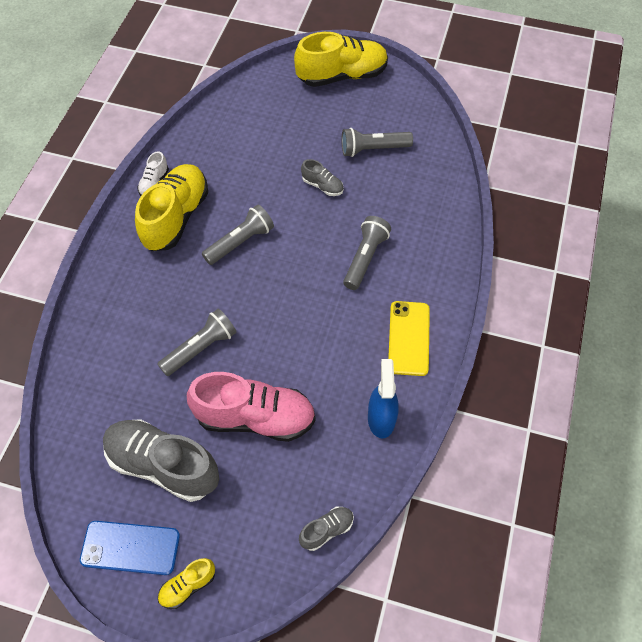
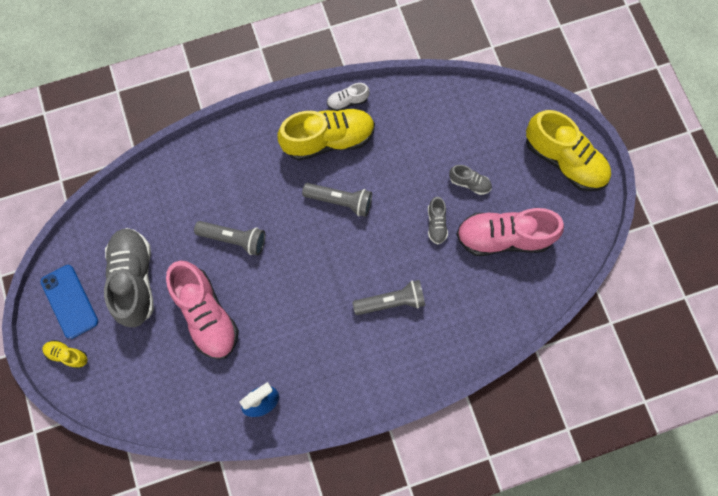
camera: 55 degrees right, 15 degrees up
(327, 530) = (157, 418): grey shoe -> grey shoe (469, 183)
(373, 149) = (503, 237): grey flashlight -> pink shoe
(409, 338) = (342, 380): yellow phone -> none

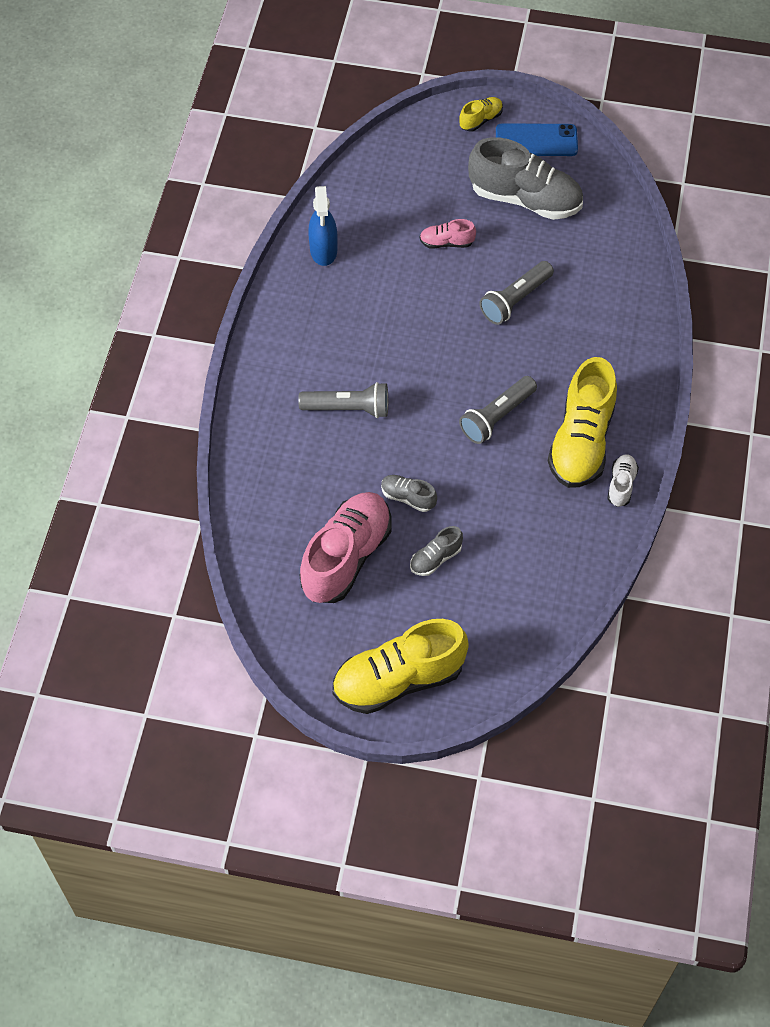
camera: 120 degrees right, 15 degrees down
(206, 314) = (446, 243): pink shoe -> pink shoe, size x0.46
(391, 301) = (348, 408): grey flashlight -> grey flashlight turned 105 degrees counterclockwise

